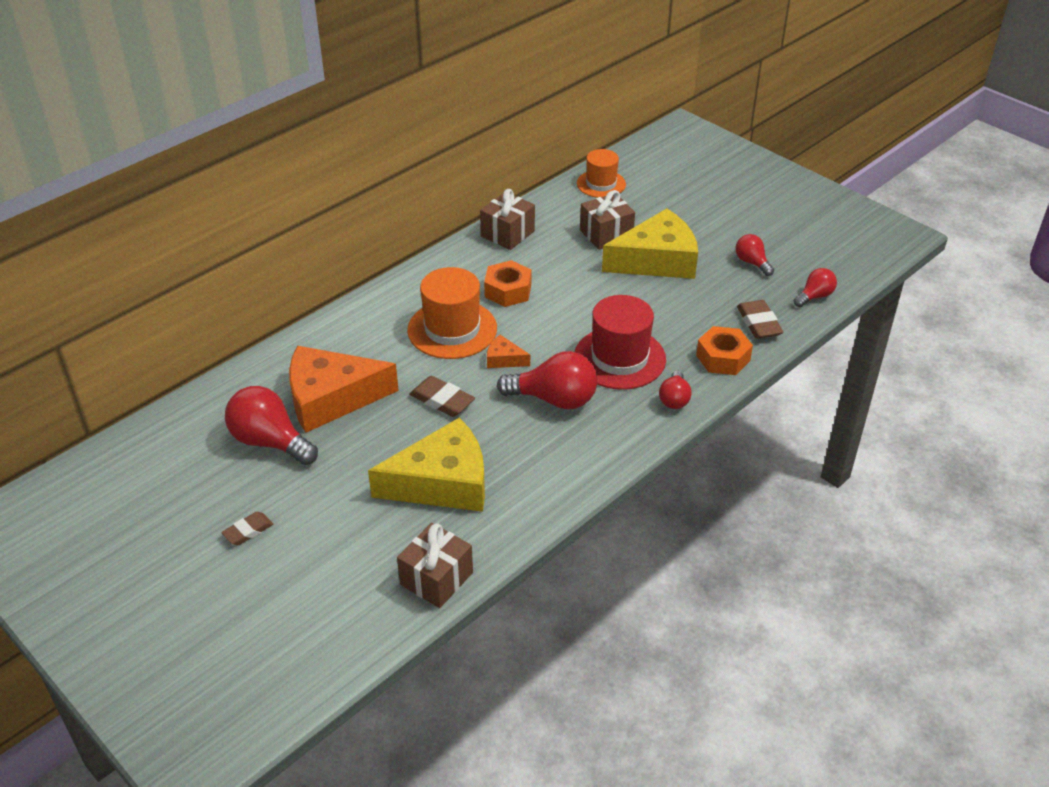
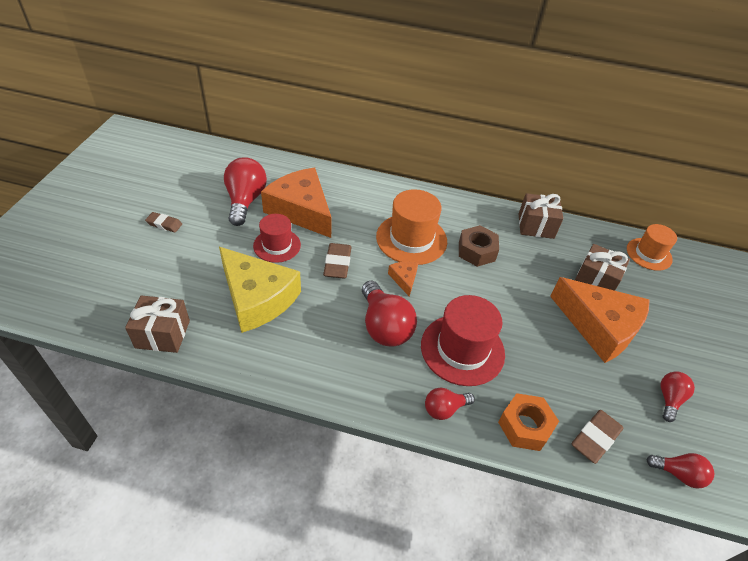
camera: 55 degrees right, 5 degrees up
(373, 439) = (277, 245): none -> red hat
(508, 291) = (476, 251): orange nut -> brown nut
(656, 260) = (599, 326): yellow cheese -> orange cheese

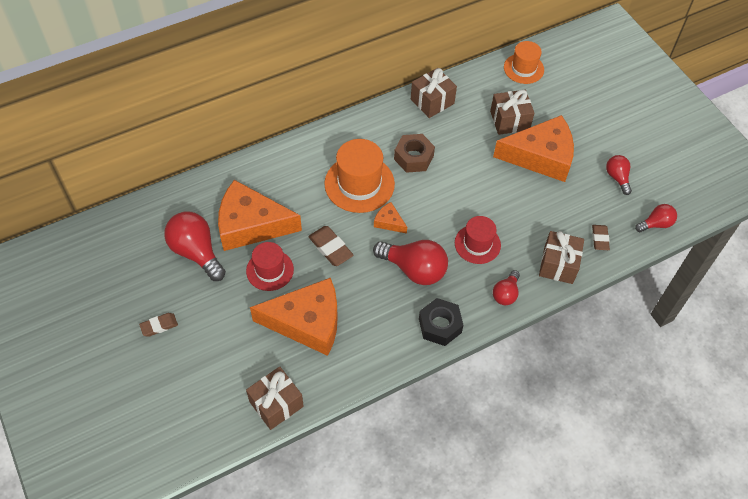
camera: 40 degrees left, 10 degrees up
(257, 298) = (307, 322): yellow cheese -> orange cheese
(355, 385) = (440, 325): none -> black nut
(462, 349) = (477, 244): red hat -> red hat, size x0.63
(525, 426) = (558, 265): orange nut -> brown gift
(595, 438) = (600, 239): brown eraser -> brown eraser, size x0.66

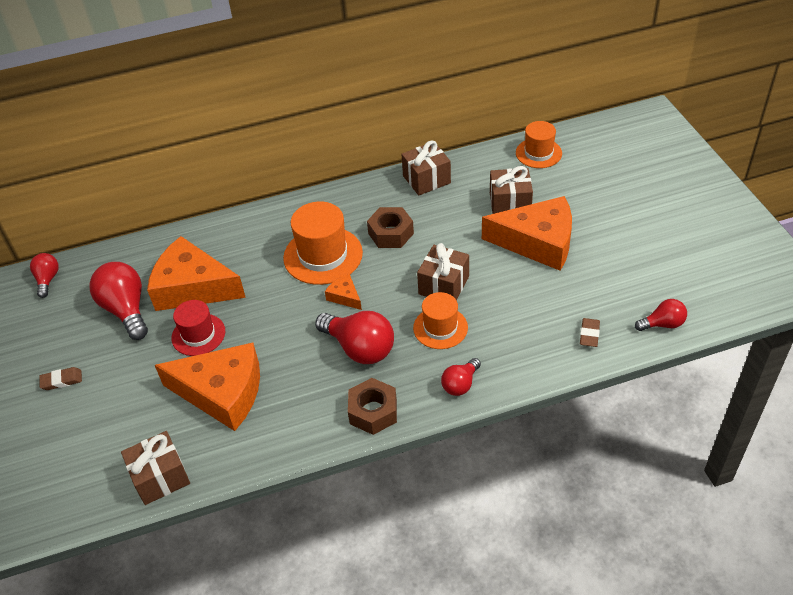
camera: 15 degrees right, 10 degrees down
(330, 248) = (272, 318): brown eraser -> none
(440, 325) = (373, 411): black nut -> brown nut
(477, 244) = (440, 328): red hat -> orange hat
(558, 265) = (532, 358): brown gift -> brown gift (443, 285)
(617, 178) = (625, 270): red light bulb -> red light bulb (48, 279)

